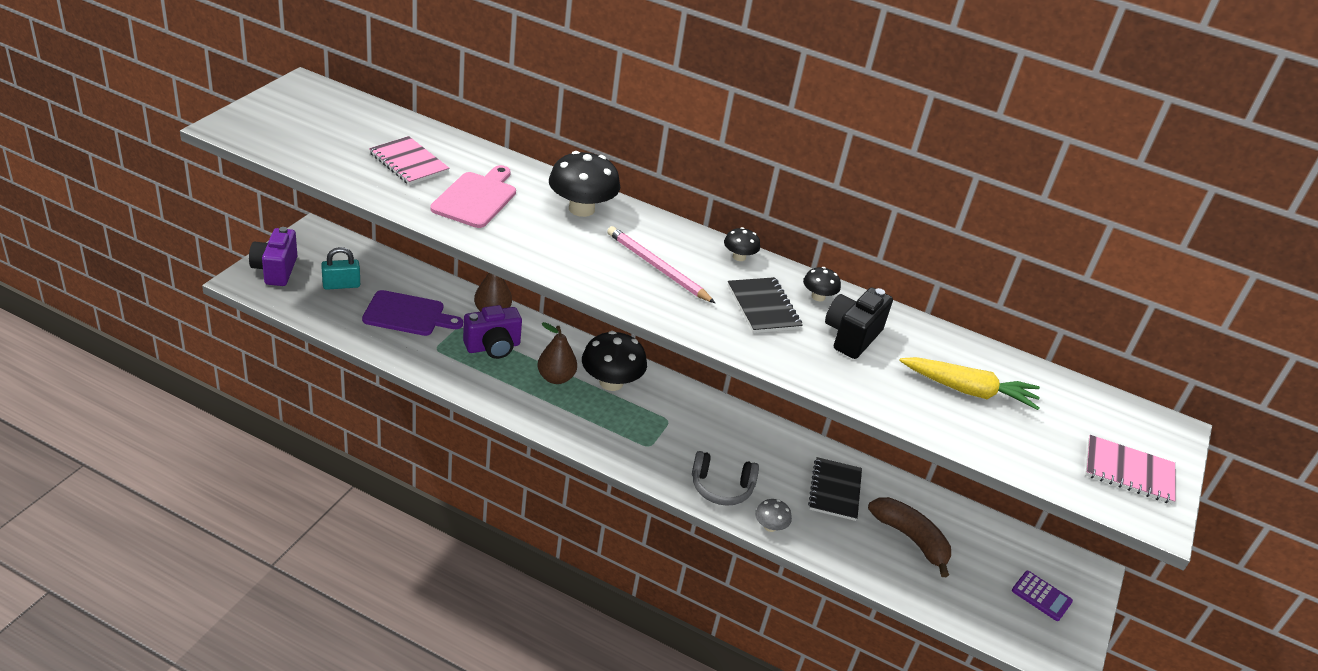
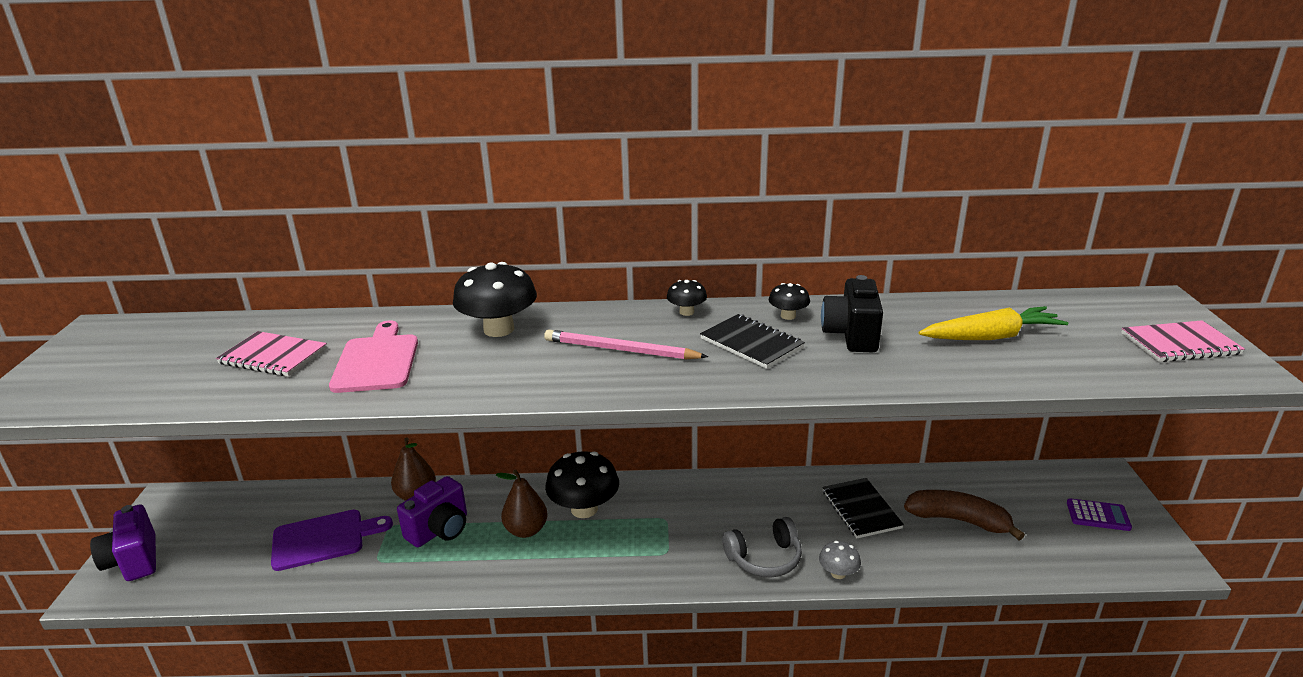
camera: 20 degrees left, 10 degrees down
(341, 285) = (226, 542): turquoise padlock -> none

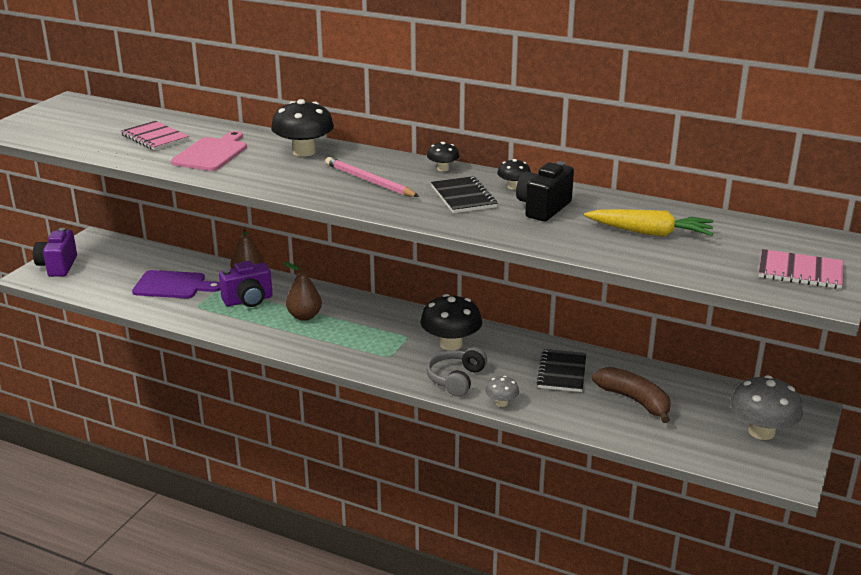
camera: 25 degrees right, 0 degrees up
(584, 509) = (354, 315): black mushroom -> black mushroom (451, 344)
(764, 558) = (456, 379): grey headphones -> grey headphones turned 105 degrees clockwise
(1098, 515) = (761, 432): purple calculator -> grey mushroom

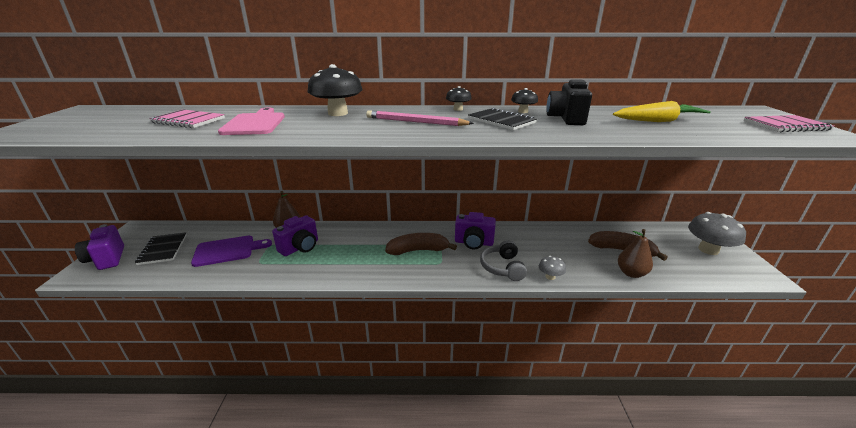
camera: 25 degrees left, 0 degrees up
(304, 316) = (353, 249): brown pear -> brown pear (631, 273)
(375, 336) = (418, 250): none -> brown banana
(451, 344) = (473, 243): black mushroom -> purple camera
(562, 372) = (560, 243): black notebook -> black notebook (163, 249)

